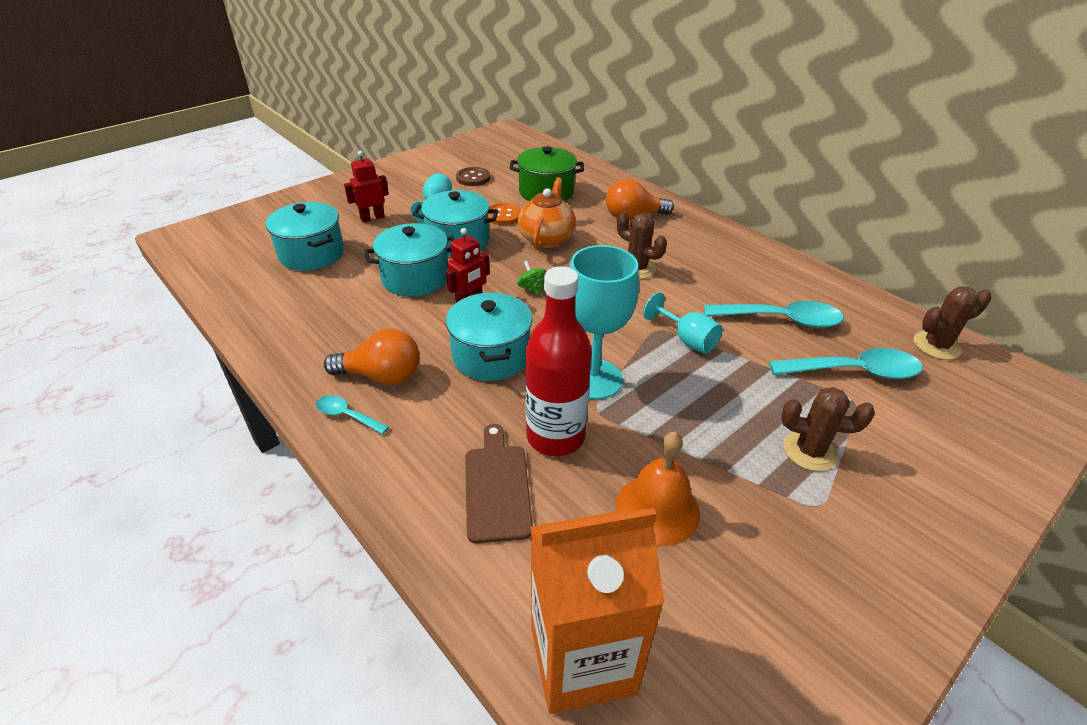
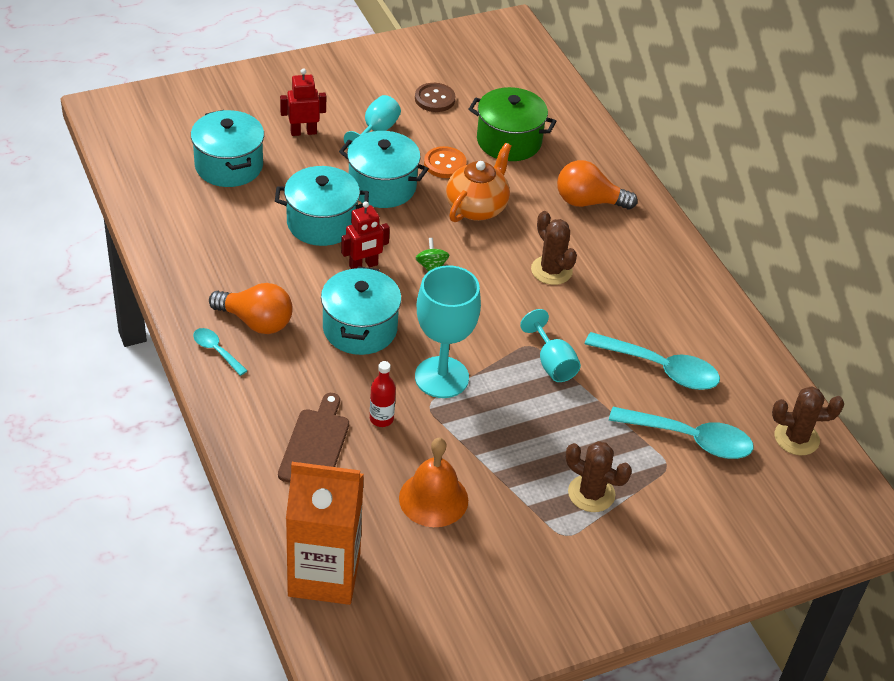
camera: 15 degrees right, 5 degrees up
(555, 437) = (381, 419): red bottle -> red bottle, size x0.47

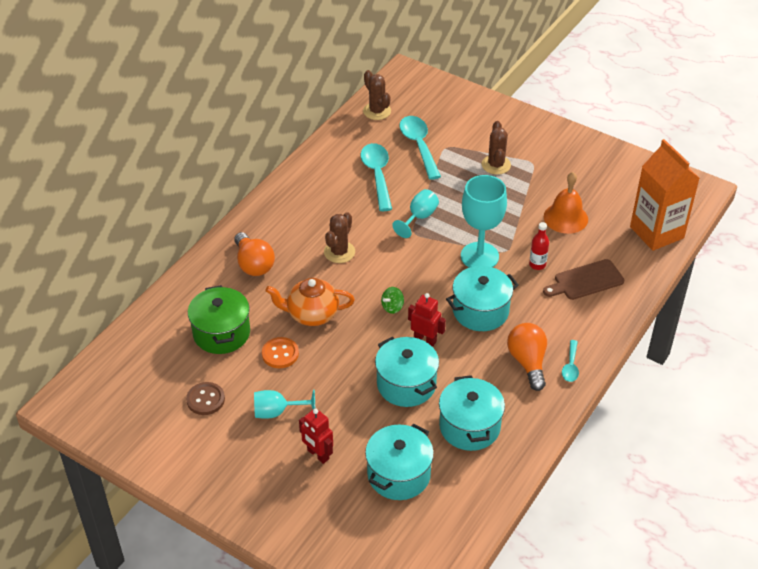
camera: 120 degrees left, 0 degrees up
(382, 186) = (337, 374): turquoise pot -> turquoise pot (469, 427)

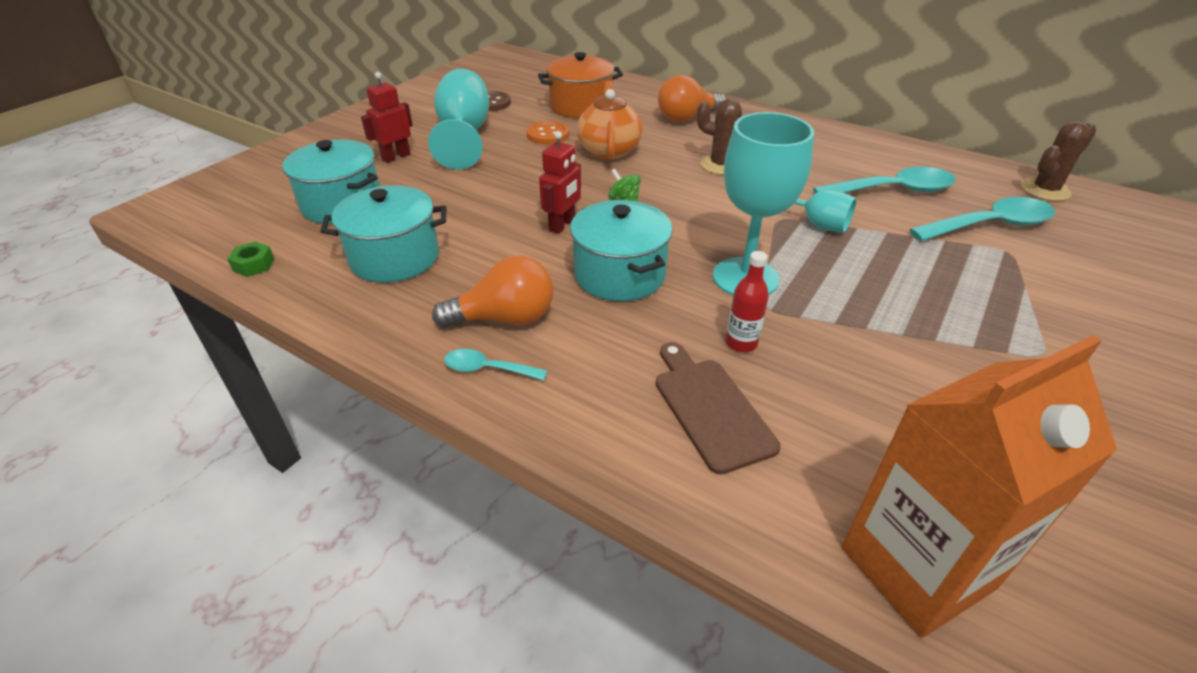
camera: 90 degrees right, 5 degrees down
(221, 333) = (581, 106): green pot -> orange pot
(277, 412) = (464, 135): turquoise goblet -> turquoise goblet, size x1.72
(406, 384) = (484, 210): turquoise pot -> none
(483, 507) = (254, 265): none -> green nut
(496, 165) = (999, 305): brown cactus -> none
(565, 218) = (893, 392): orange bell -> none

